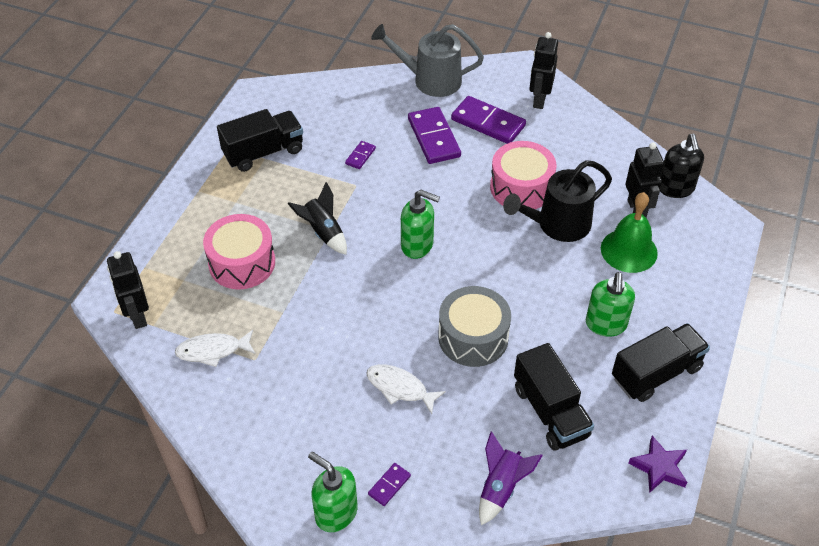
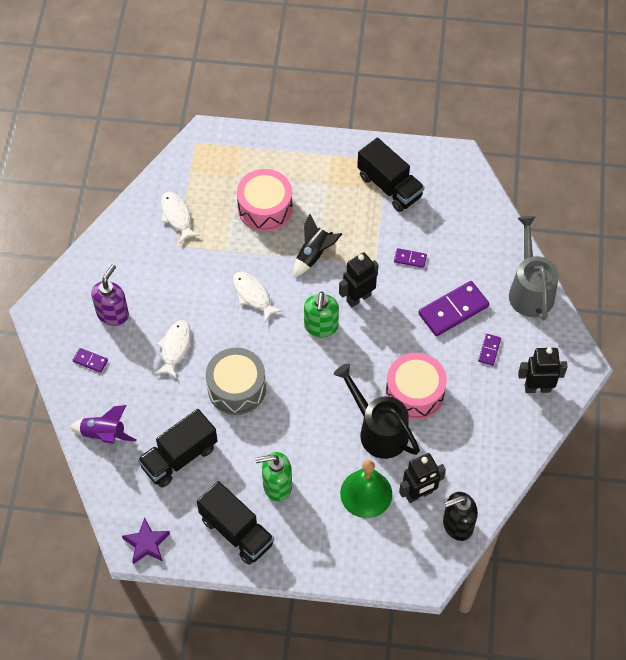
camera: 75 degrees right, 10 degrees up
(137, 316) = (195, 159): black robot -> black robot (358, 298)
(328, 447) = (113, 314): none -> purple soap dispenser
(336, 513) = (61, 333): green soap dispenser -> none
(355, 297) = (253, 295): none -> white fish
(488, 122) = (489, 350): purple domino -> purple domino, size x0.48

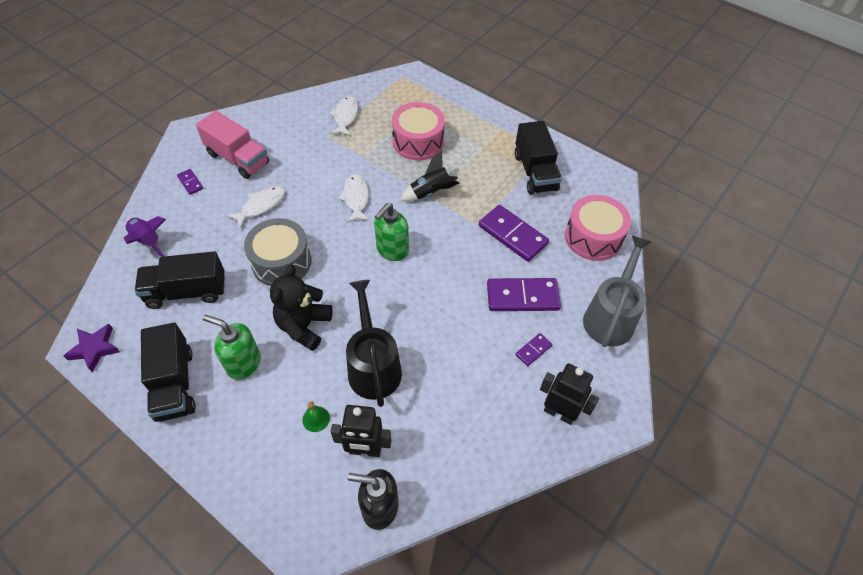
camera: 30 degrees right, 5 degrees down
(113, 314) = (238, 159): purple soap dispenser -> pink truck
(300, 430) = (304, 326): none -> black teddy bear
(358, 298) = (443, 243): black robot -> none
(366, 493) = (316, 419): green bell -> green bell, size x0.46
(410, 259) = (512, 235): purple domino -> purple domino, size x2.07
(414, 393) = (433, 351): pink drum -> pink drum (593, 237)

